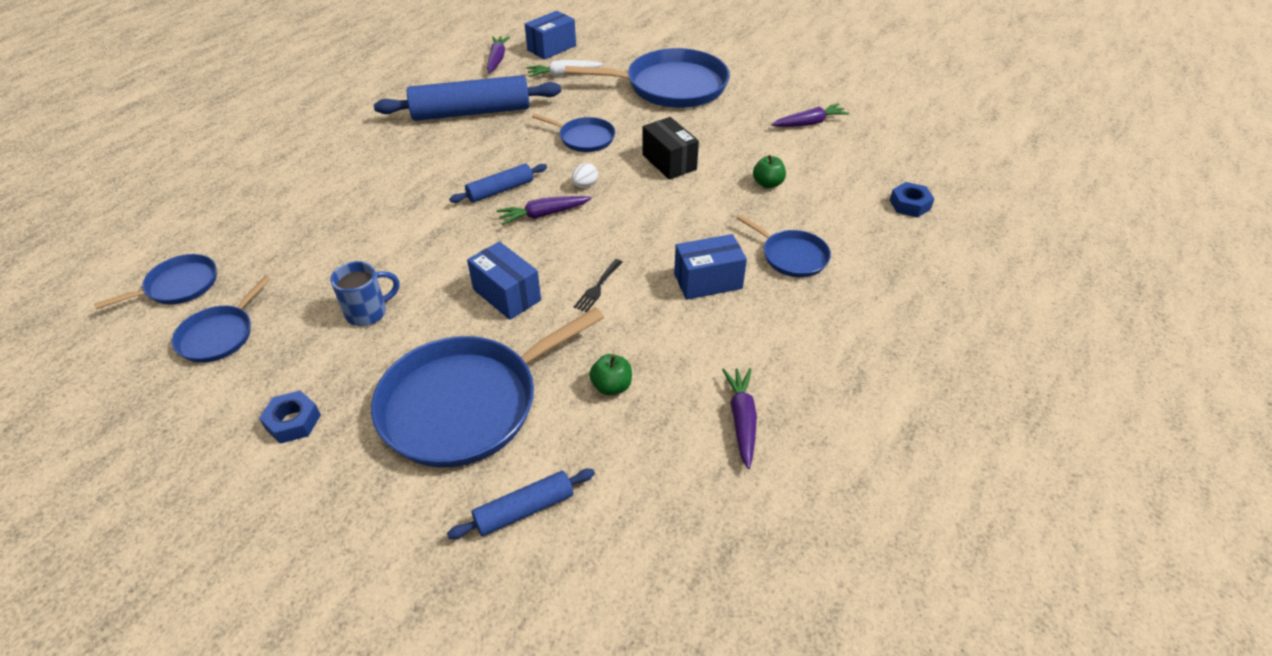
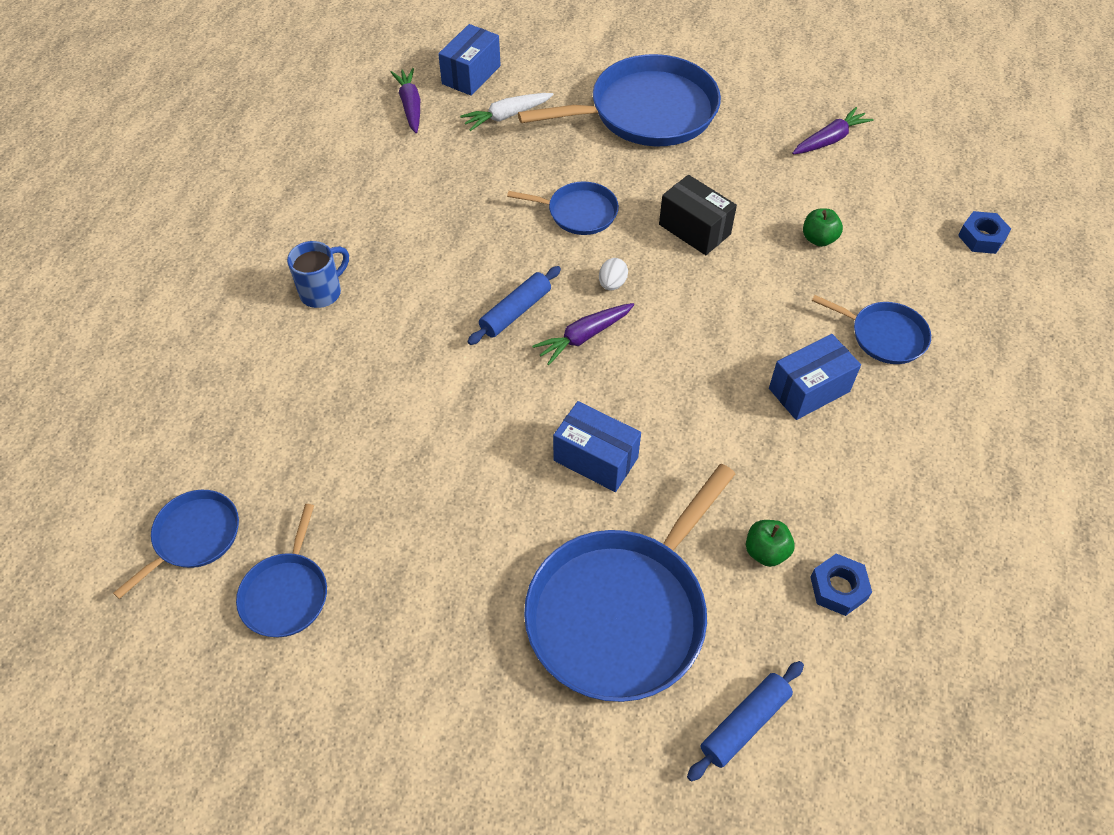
camera: 15 degrees left, 10 degrees up
(293, 422) = (440, 684): blue nut -> blue nut (838, 588)
(368, 312) = (448, 520): blue mug -> blue mug (322, 292)
(471, 112) = (420, 198): blue rolling pin -> none
(597, 288) = (693, 426): black fork -> none
(741, 420) = (916, 559): purple carrot -> none

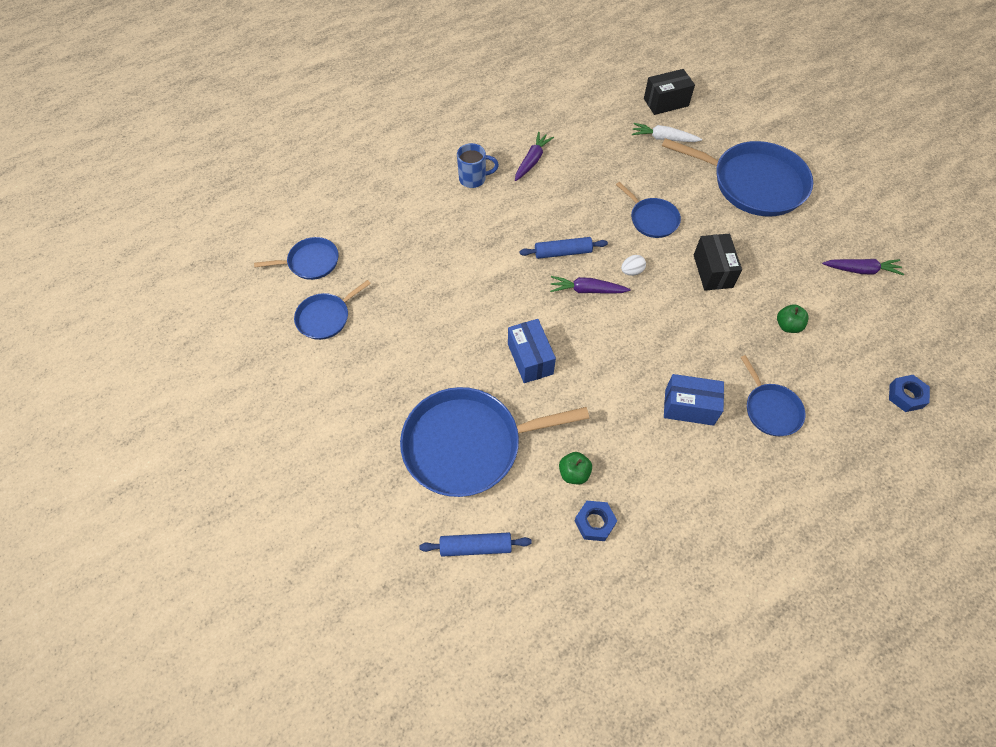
camera: 40 degrees right, 5 degrees up
(410, 106) = (613, 102): purple carrot -> purple carrot (532, 160)
(471, 75) = (666, 102): blue box -> black box

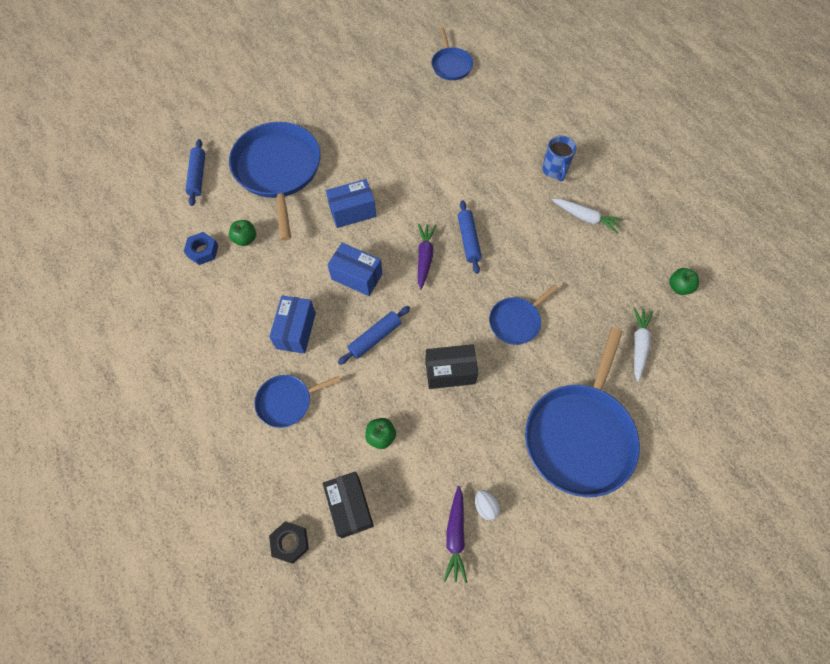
camera: 90 degrees right, 5 degrees up
(325, 317) = (397, 79): blue pan -> none
(532, 160) = (585, 218): purple carrot -> white carrot
(603, 107) = (679, 287): none -> green apple
(616, 352) = (357, 276): none -> blue box
(631, 271) = (447, 297): white egg -> white egg (485, 506)
(666, 102) = (701, 354): black box -> black box (350, 507)
(686, 333) = (375, 338): none -> blue rolling pin
(905, 396) = (290, 542): blue nut -> black nut

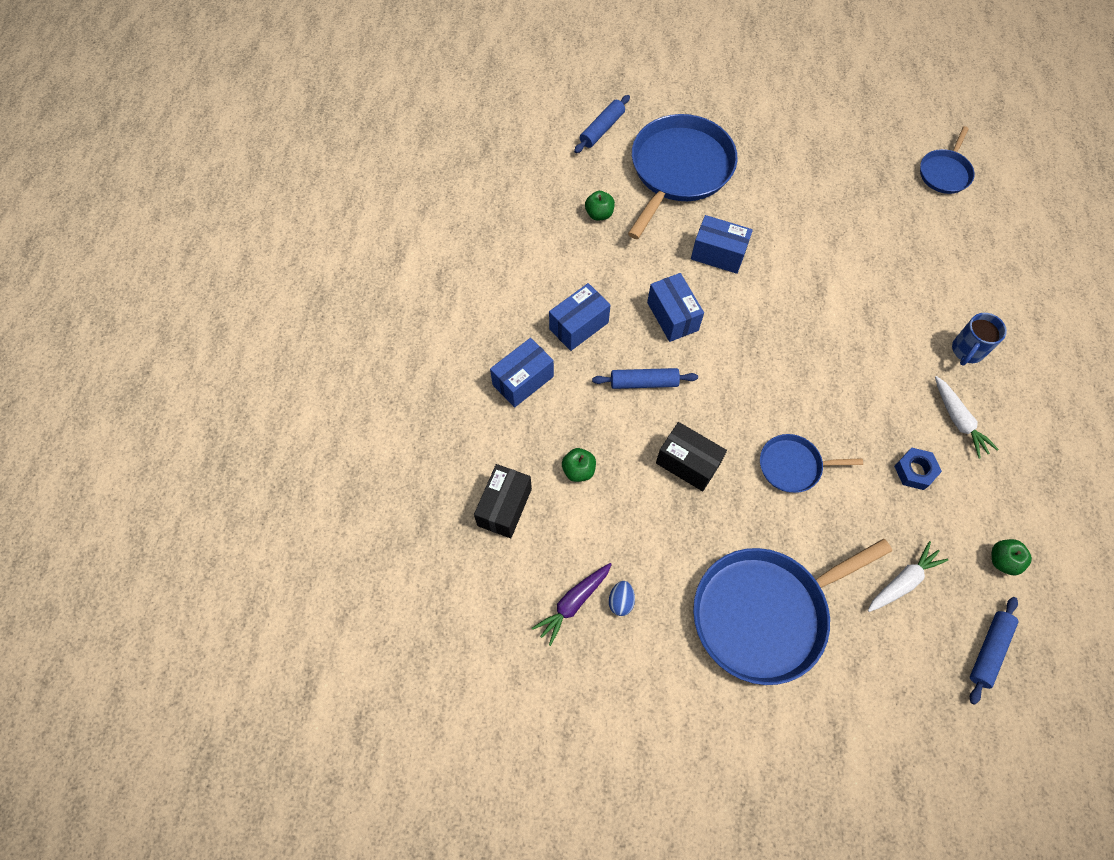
camera: 40 degrees right, 0 degrees up
(203, 251) = (554, 200): blue nut -> blue nut (914, 471)
(287, 401) = (523, 380): blue pan -> blue box
(290, 542) = (434, 496): black nut -> none
(424, 257) = (752, 343): purple carrot -> none
(468, 240) = (811, 357): blue rolling pin -> blue rolling pin (989, 651)
(485, 506) = (621, 601): white egg -> blue egg

